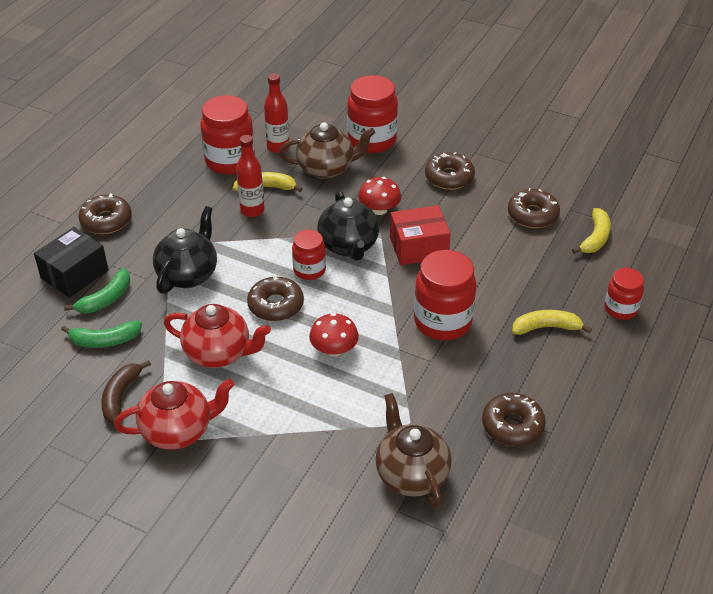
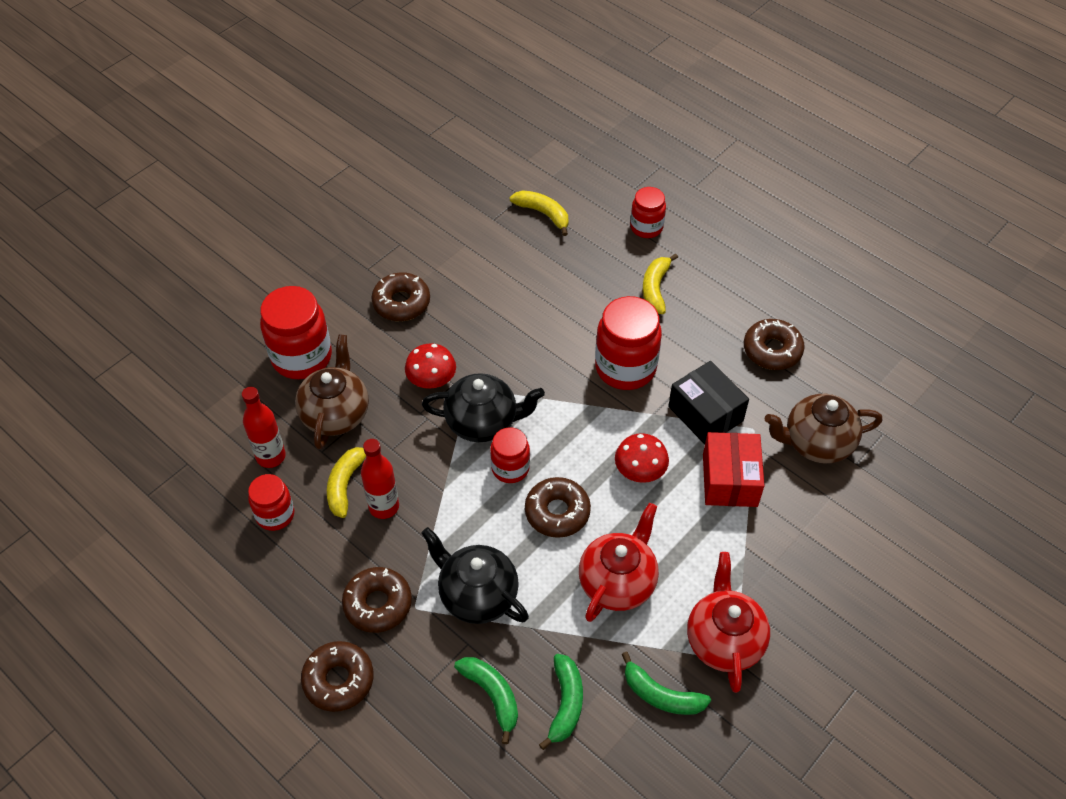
camera: 75 degrees left, 10 degrees up
(75, 274) = (433, 729): black box -> black box (705, 413)
(120, 397) = (661, 695): brown banana -> green banana
(230, 161) = (275, 515): red jar -> red jar, size x0.59
(418, 247) = (507, 359): red box -> red box (729, 480)
(532, 215) = (491, 251): brown donut -> brown donut (378, 604)

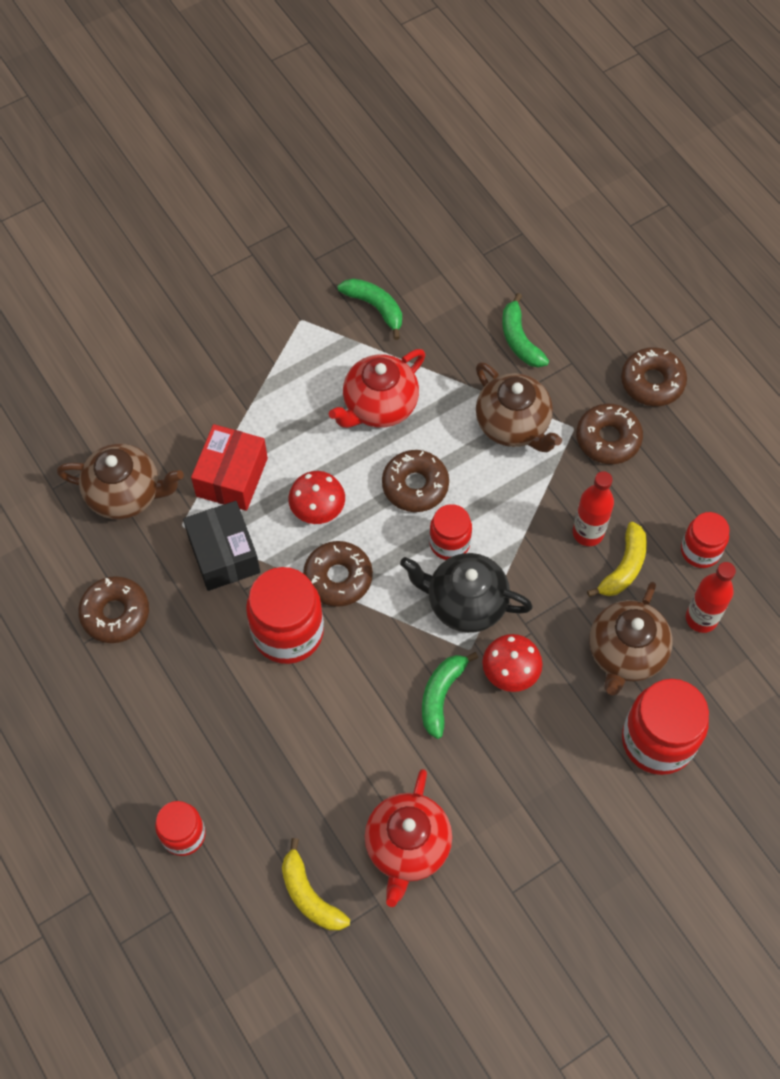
camera: 165 degrees left, 10 degrees up
(401, 303) = (526, 792): brown donut -> brown donut (338, 578)
(477, 595) = (513, 425): black teapot -> brown teapot
(565, 703) = (458, 319): green banana -> green banana (441, 695)
(655, 289) = (211, 733): yellow banana -> none
(724, 640) = (303, 336): red teapot -> red teapot (407, 847)

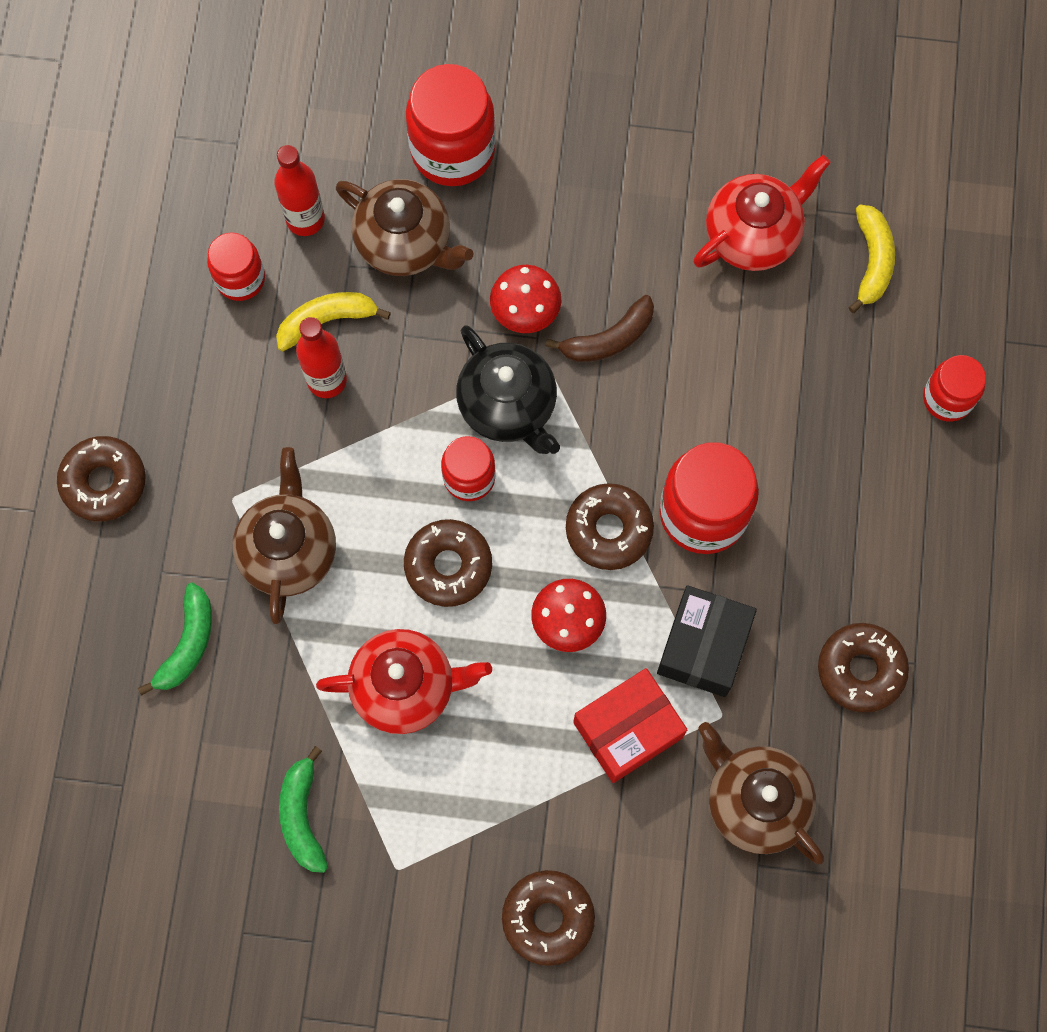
camera: 140 degrees left, 10 degrees up
(441, 695) = (608, 339): green banana -> brown banana
(608, 439) = (210, 458): brown donut -> brown donut (548, 918)
(625, 653) = (406, 243): brown teapot -> brown teapot turned 60 degrees clockwise

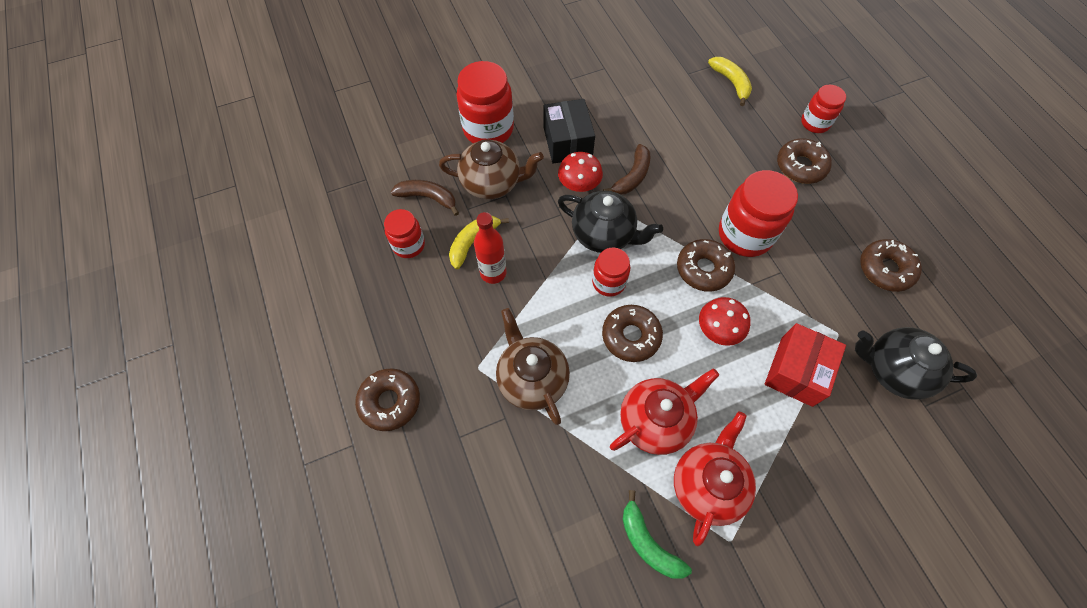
camera: 30 degrees left, 10 degrees down
(188, 644) = (504, 473): green banana -> none
(305, 219) = (428, 198): red bottle -> brown banana
(548, 918) = (840, 514): brown donut -> brown donut (800, 166)
(703, 647) = (799, 302): black box -> black box (567, 142)
(753, 235) = (667, 97): red teapot -> red teapot (707, 484)
(754, 801) = (893, 370): brown teapot -> black teapot

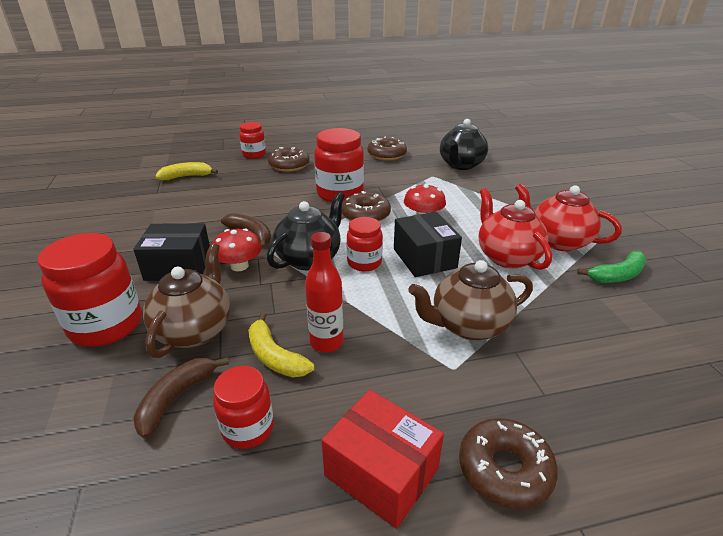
camera: 80 degrees left, 30 degrees down
(631, 336) = (424, 258): brown donut -> black box
(796, 371) = (461, 194): red box -> red box (381, 472)

